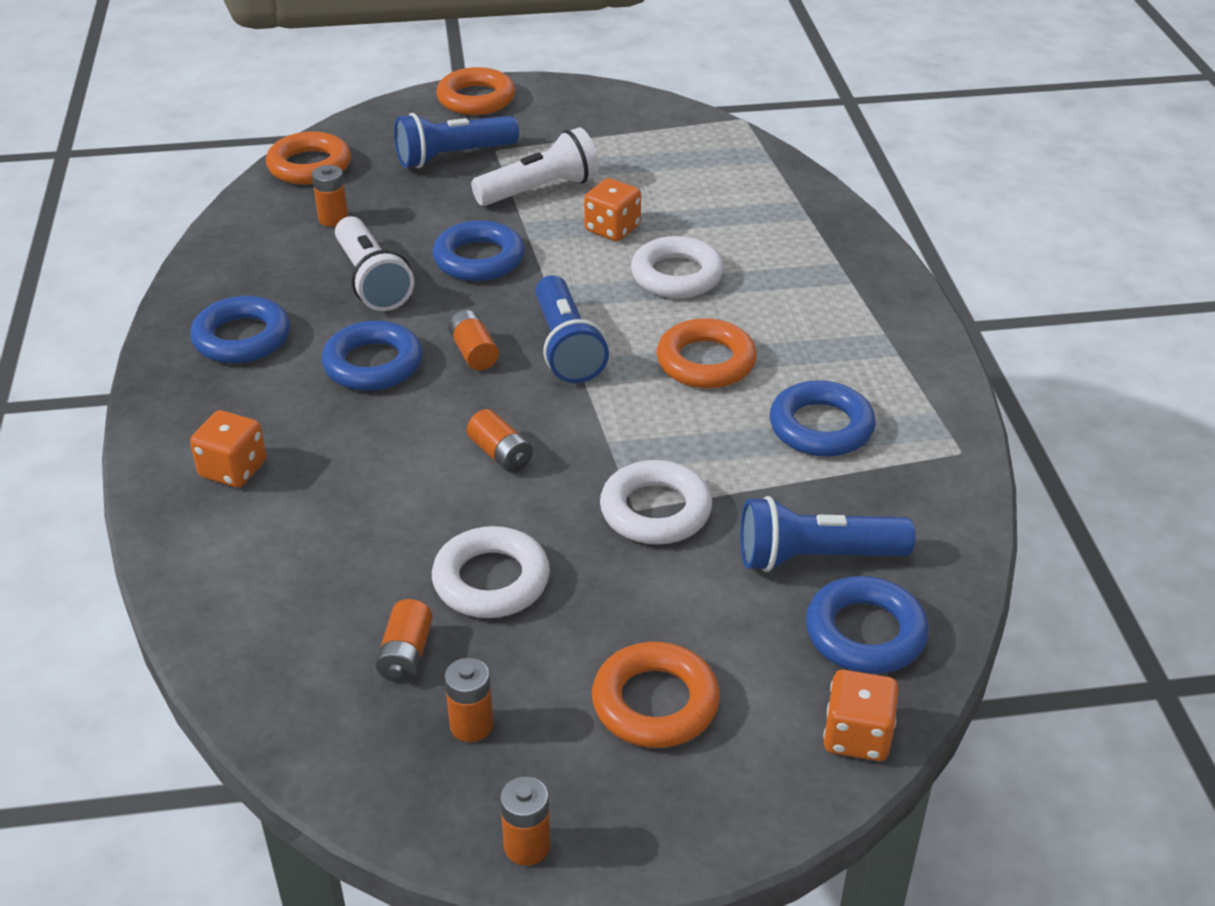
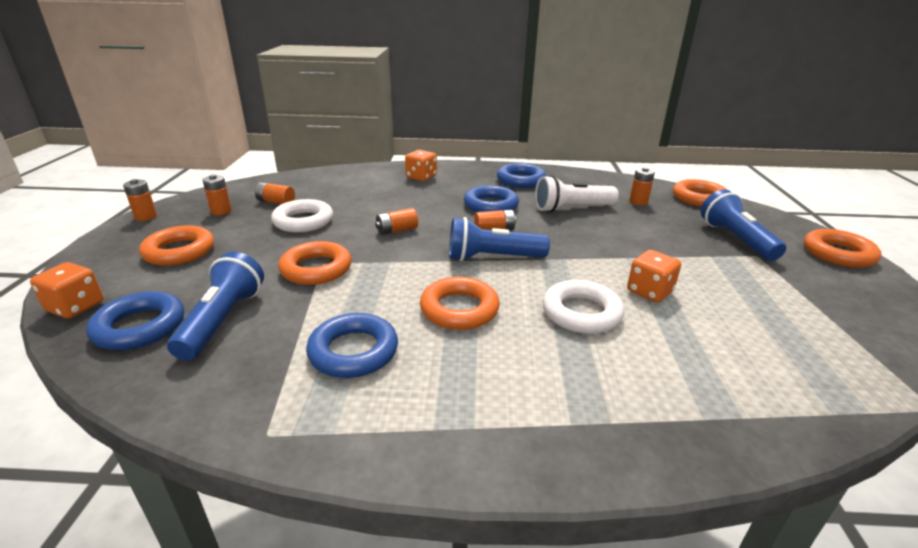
camera: 100 degrees right, 10 degrees down
(479, 259) = (598, 238): blue ring -> none
(540, 190) = (701, 267): white flashlight -> none
(655, 510) = (316, 269): white ring -> orange ring

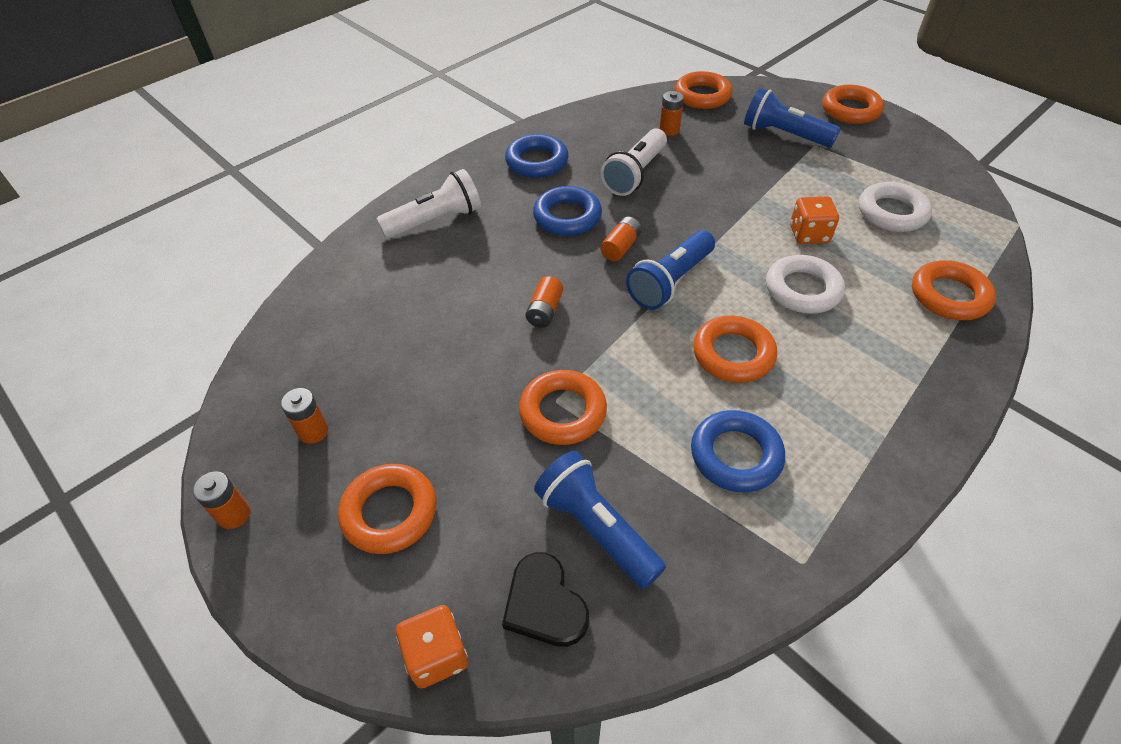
camera: 45 degrees left, 20 degrees up
(140, 327) = (544, 604): blue ring -> black heart
(276, 202) = (349, 370): orange battery -> none
(303, 221) = (435, 370): white ring -> white ring (891, 212)
(421, 177) = (435, 220): orange dice -> white flashlight
(725, 398) = (949, 296): none -> orange ring

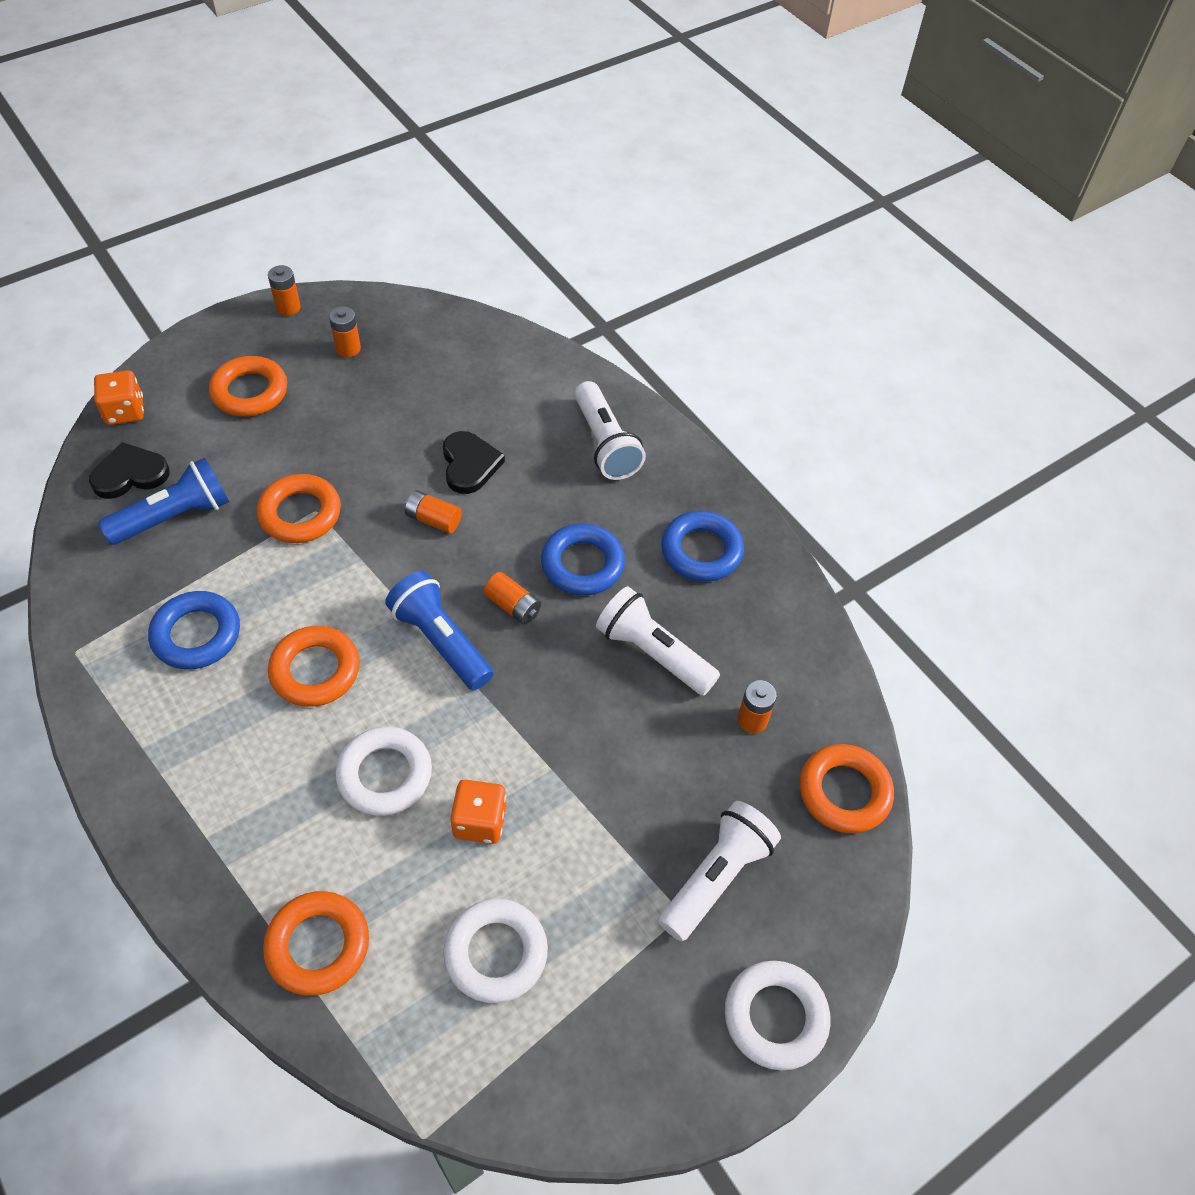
camera: 95 degrees right, 5 degrees up
(473, 299) = (469, 464): none -> black heart
(784, 135) = (716, 877): blue flashlight -> white flashlight
(850, 110) = (775, 1017): orange ring -> white ring

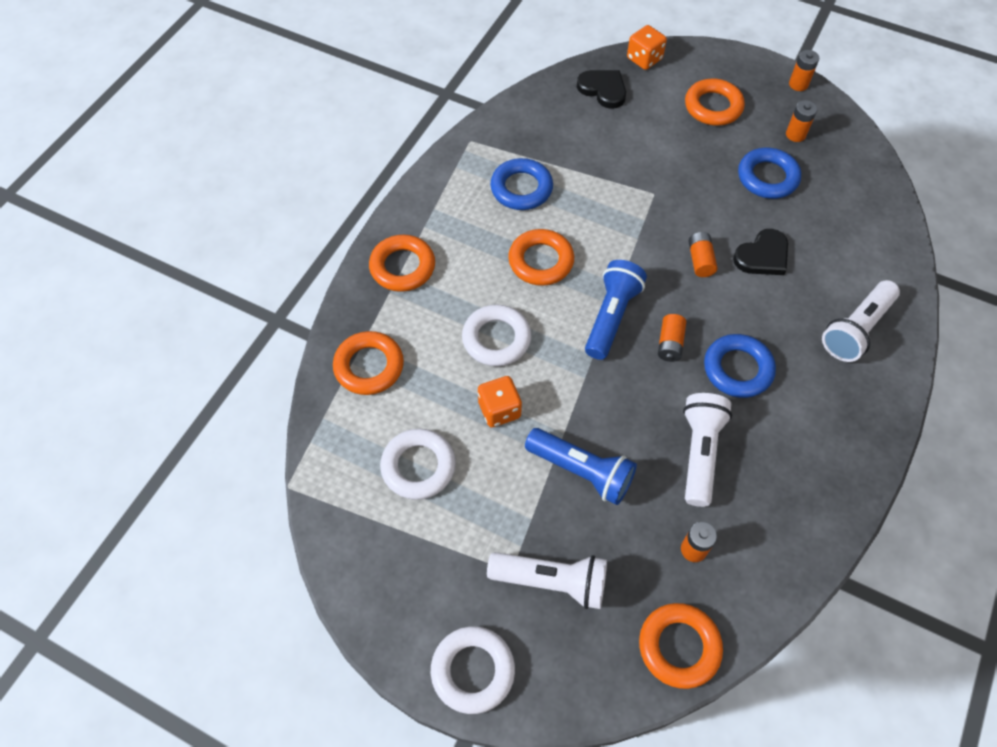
camera: 65 degrees right, 5 degrees up
(175, 516) = (591, 128): blue flashlight -> blue flashlight (581, 471)
(300, 514) = (644, 187): orange ring -> orange ring (402, 267)
(701, 551) = (814, 443): blue ring -> blue ring (767, 177)

